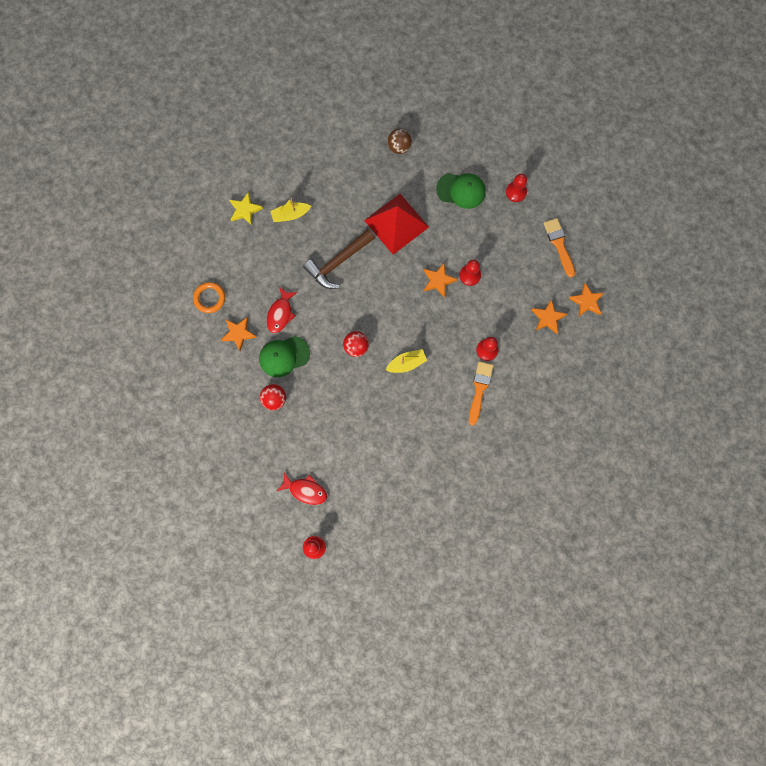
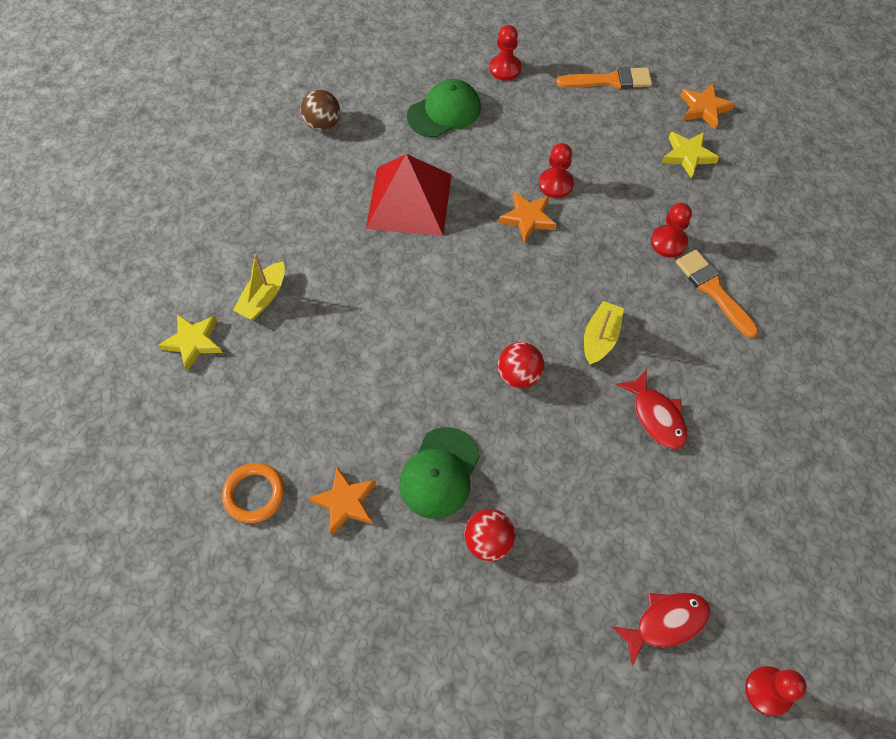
camera: 45 degrees left, 15 degrees down
(280, 313) = (377, 424): red fish -> red fish (656, 416)
(338, 262) = (385, 299): brown hammer -> none
(548, 318) = (688, 156): orange star -> yellow star
(559, 244) = (609, 80): orange brush -> orange brush turned 150 degrees clockwise

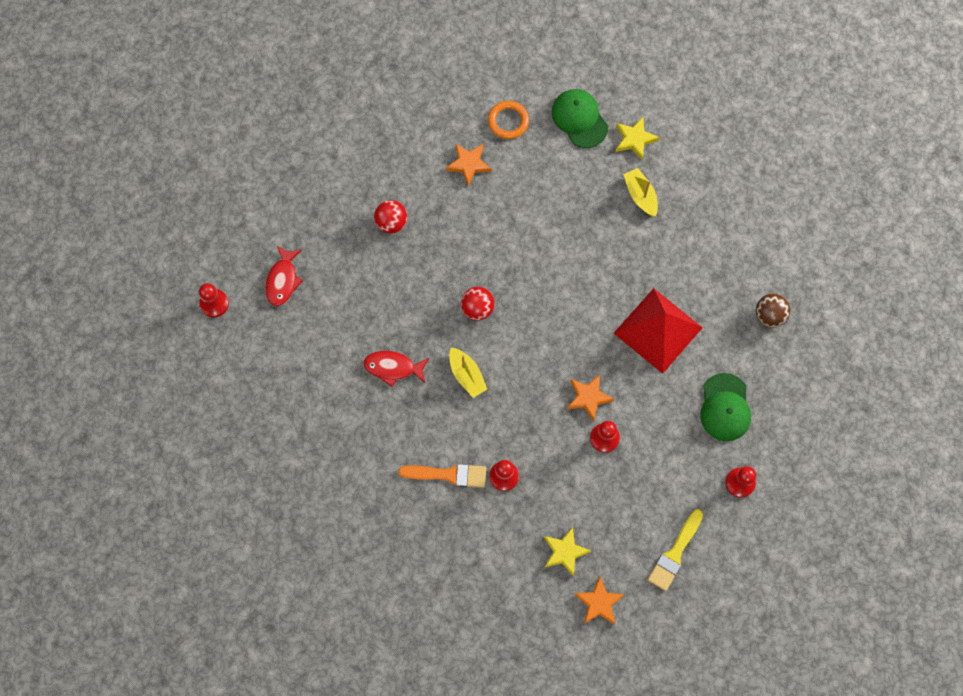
camera: 125 degrees right, 10 degrees up
(440, 473) = (449, 223): green cap -> green cap (579, 119)
(609, 80) = (675, 553): orange brush -> yellow brush

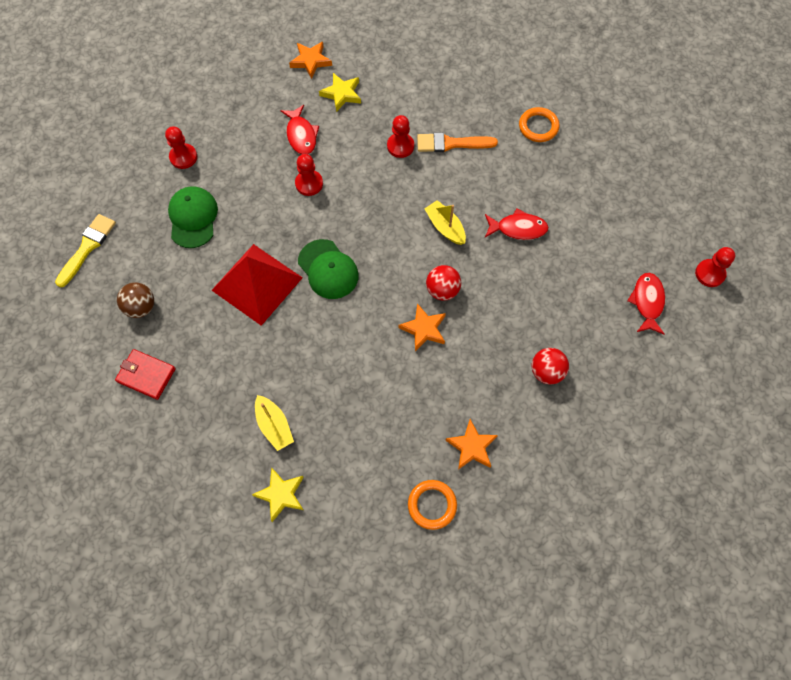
camera: 175 degrees right, 5 degrees down
(349, 488) = (538, 127): none -> orange ring
(579, 119) = (347, 515): green cap -> green cap (328, 269)
(588, 397) = (325, 217): orange star -> orange star (424, 329)
(612, 500) = (301, 135): none -> red fish
(675, 553) = (245, 100): yellow brush -> yellow brush (87, 247)
(758, 249) = (146, 375): none -> red wallet

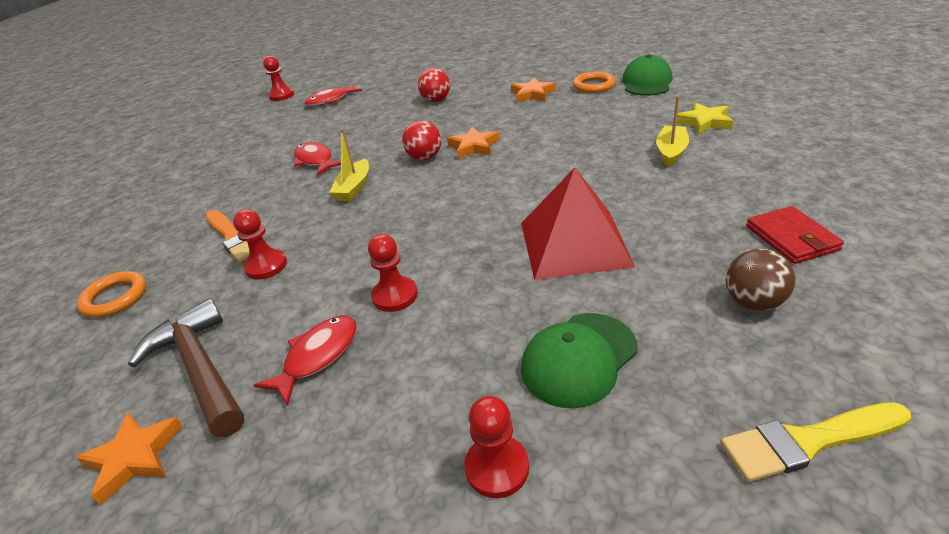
camera: 125 degrees left, 30 degrees down
(328, 269) = (489, 215): green cap -> green cap (646, 82)
(342, 94) = (200, 369): yellow star -> brown hammer
(538, 127) = (170, 206): orange ring -> orange ring (115, 298)

